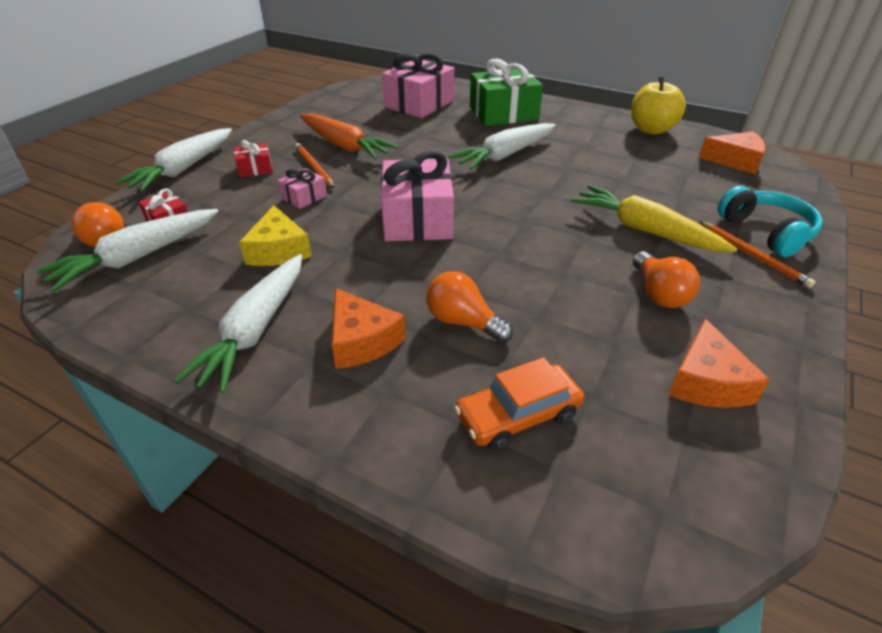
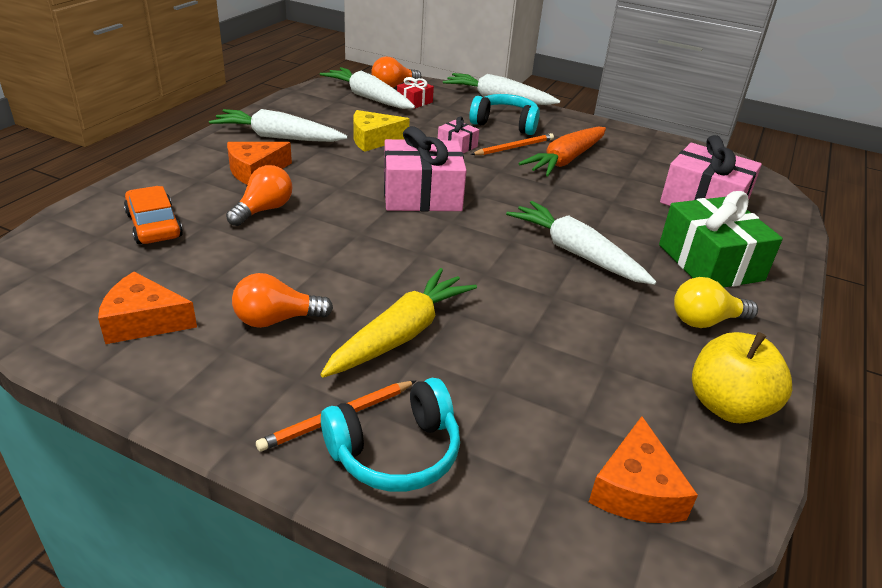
camera: 85 degrees right, 5 degrees down
(255, 169) = (505, 124): red gift -> turquoise headphones
(572, 124) = (706, 321): none -> yellow light bulb

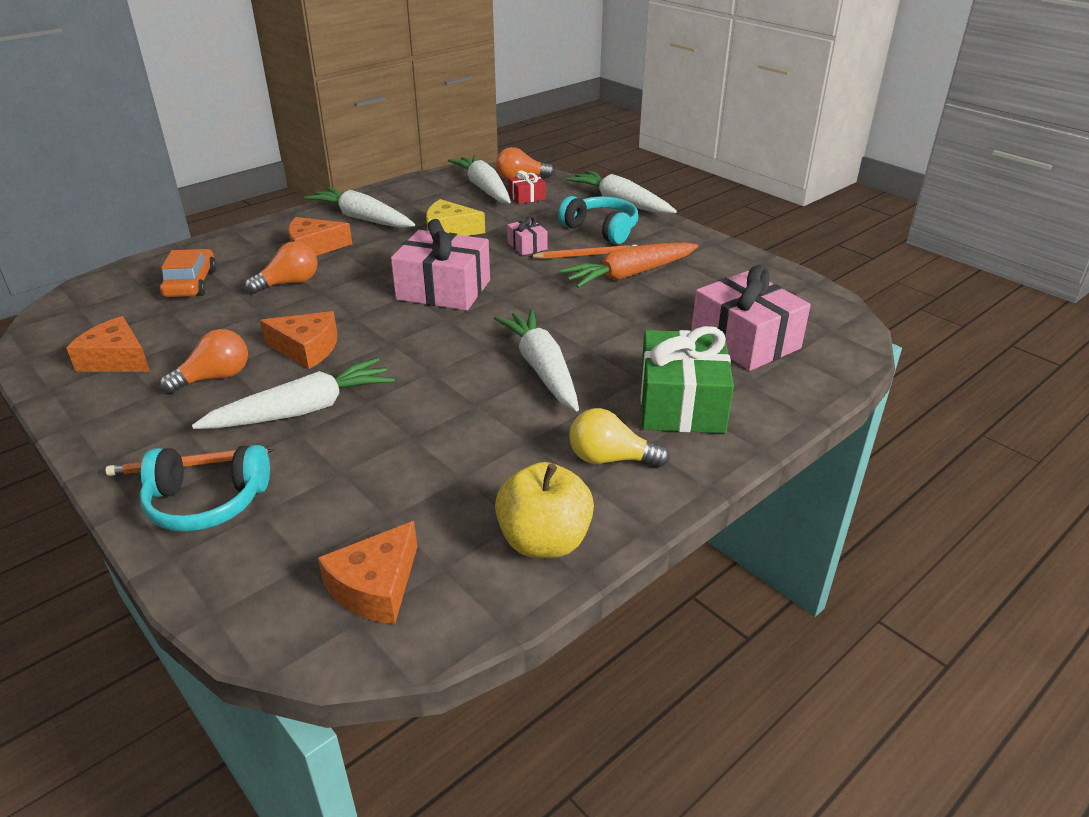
camera: 25 degrees right, 0 degrees up
(277, 320) = (214, 378): orange light bulb -> orange light bulb turned 135 degrees clockwise
(345, 272) = (307, 349): none -> orange cheese
(401, 334) = (302, 410): yellow carrot -> white carrot

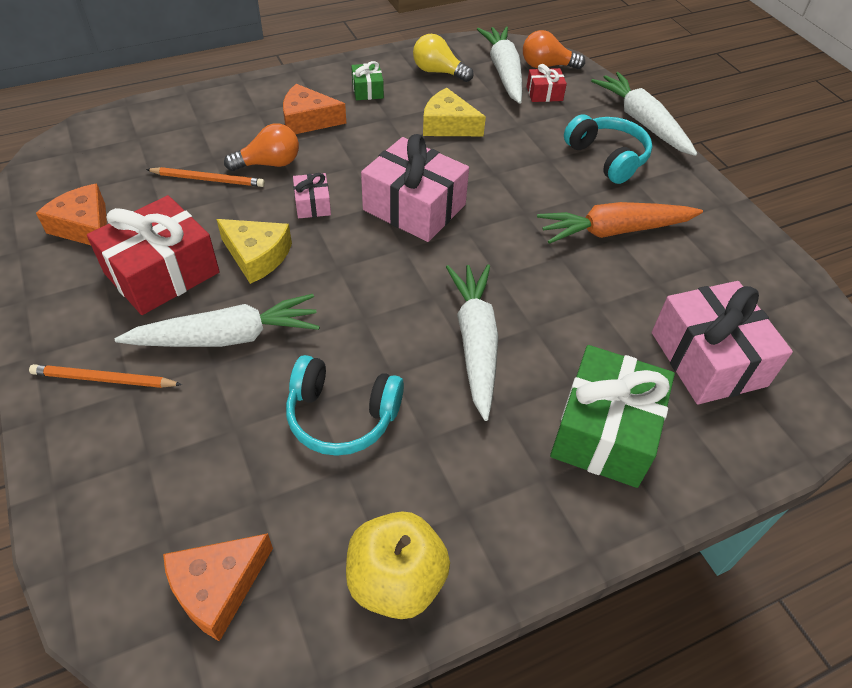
camera: 15 degrees right, 15 degrees up
(191, 283) = (180, 143): orange car -> none
(207, 502) = (105, 431): turquoise headphones -> turquoise headphones (342, 416)
(214, 378) = (162, 273): orange light bulb -> red gift
(307, 349) = (257, 256): orange cheese -> yellow cheese
(362, 219) = (367, 90): white carrot -> green gift
(527, 246) = (520, 164): pink gift -> pink gift (312, 204)
(586, 255) = (577, 191): orange pencil -> orange pencil (208, 179)
(610, 459) = (502, 488): yellow light bulb -> yellow light bulb (438, 72)

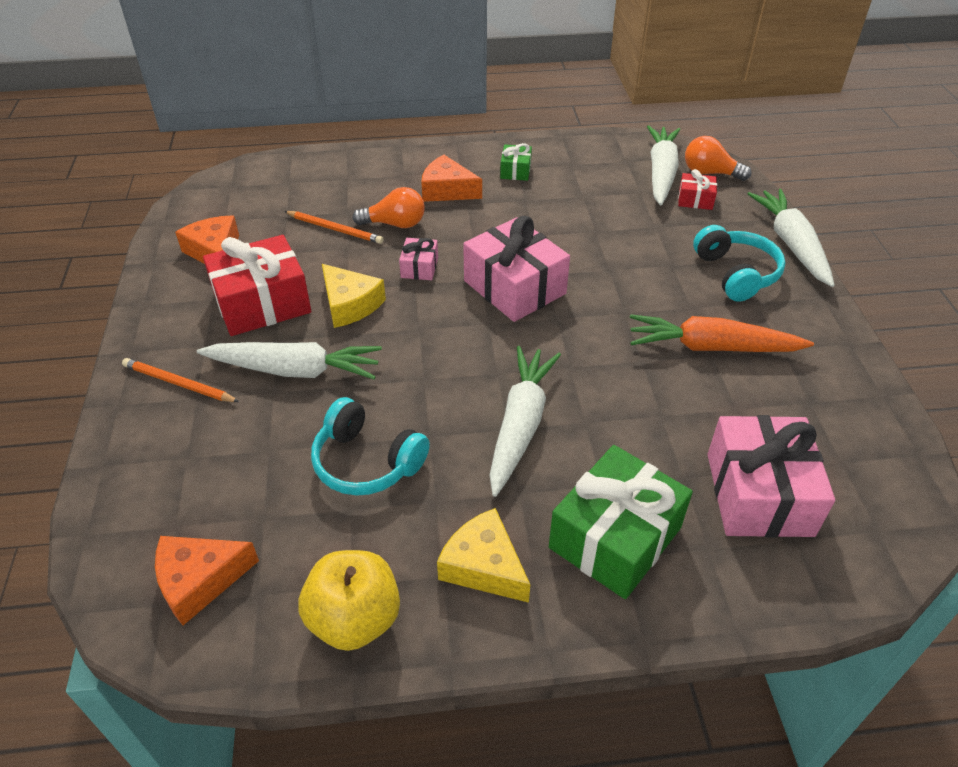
camera: 20 degrees right, 5 degrees down
(438, 72) = (593, 163): yellow light bulb -> none
(448, 125) = (581, 215): yellow cheese -> yellow cheese (484, 566)

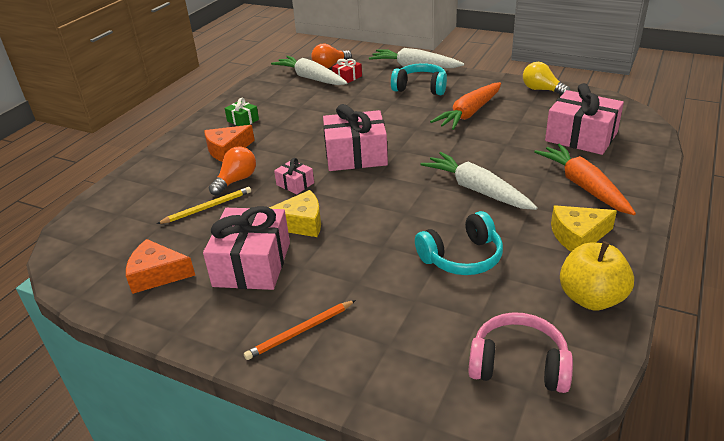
camera: 55 degrees left, 10 degrees down
(199, 580) = (518, 365): orange cheese -> pink headphones
(262, 303) = (252, 264): red gift -> pink gift
(294, 370) = (343, 266): white carrot -> none
(335, 229) = (207, 207): orange pencil -> yellow pencil
(615, 537) = (583, 186): green gift -> orange carrot
(866, 401) = (542, 90): none -> yellow light bulb

